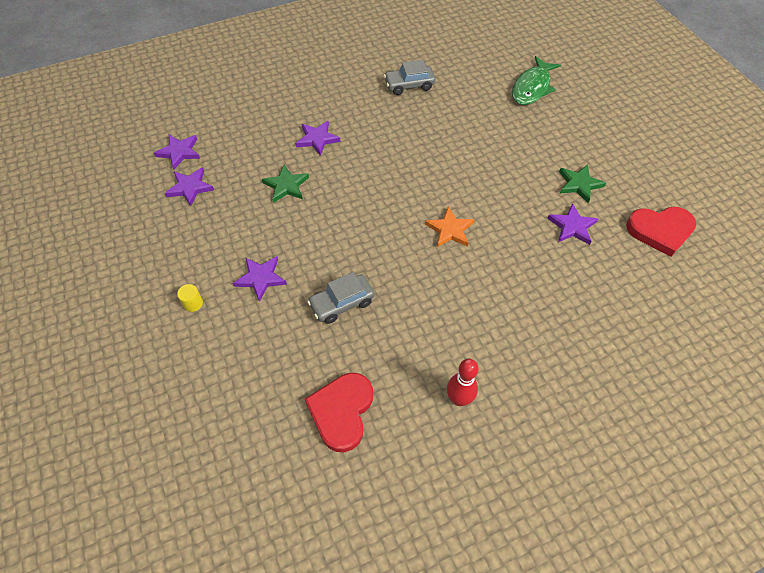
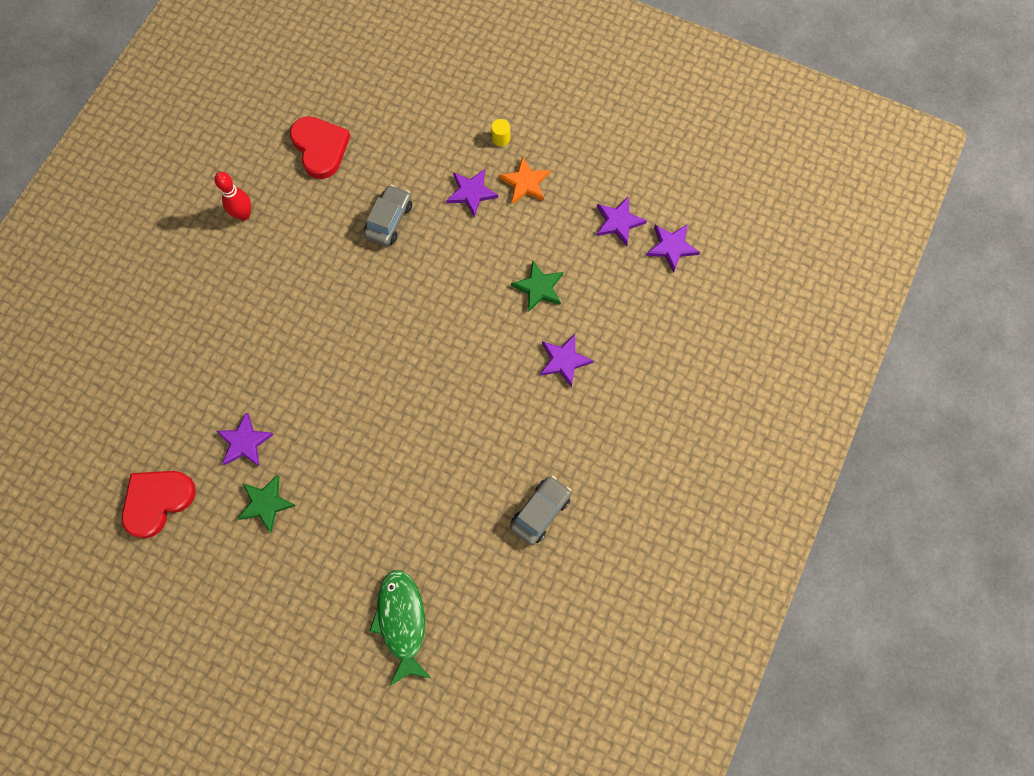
camera: 140 degrees right, 15 degrees up
(450, 230) = (354, 353): orange star -> orange star (525, 183)

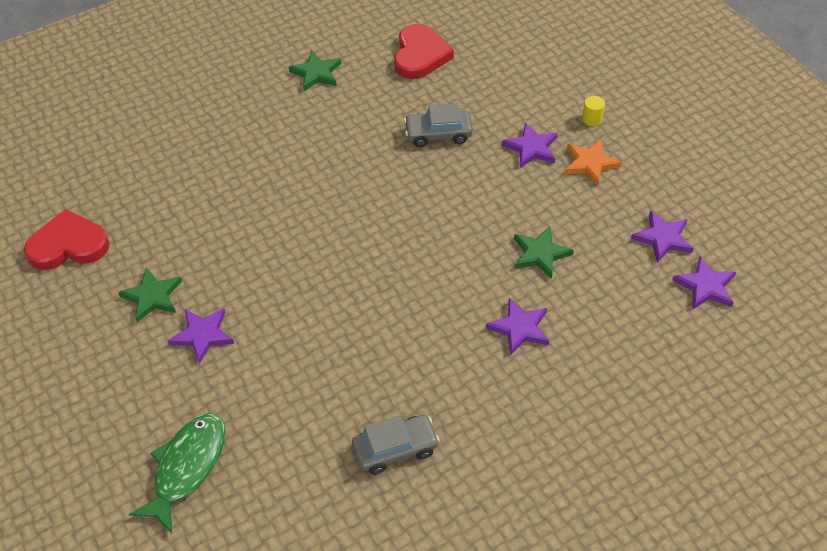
camera: 35 degrees right, 20 degrees down
(243, 214) = (316, 73): red bowling pin -> green star
(244, 442) = (175, 239): purple star -> purple star (202, 335)
(389, 220) = (438, 134): grey car -> grey car turned 150 degrees counterclockwise

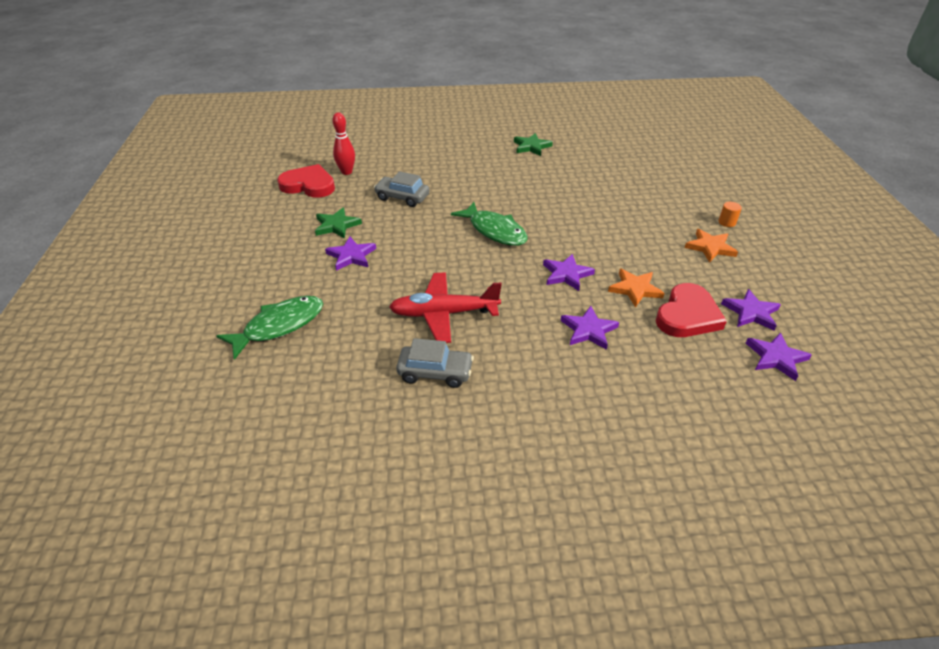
camera: 25 degrees right, 10 degrees down
(104, 204) = (346, 172): none -> red bowling pin
(348, 230) = (494, 231): none -> green fish
(360, 371) = (443, 314): none -> red plane
(420, 55) = (611, 155): red heart -> red heart (687, 315)
(438, 134) = (597, 198): grey car -> grey car (402, 197)
(531, 148) = (666, 225): purple star -> purple star (566, 274)
(540, 254) = (635, 289): green star -> orange star
(592, 119) = (727, 222): yellow cylinder -> orange cylinder

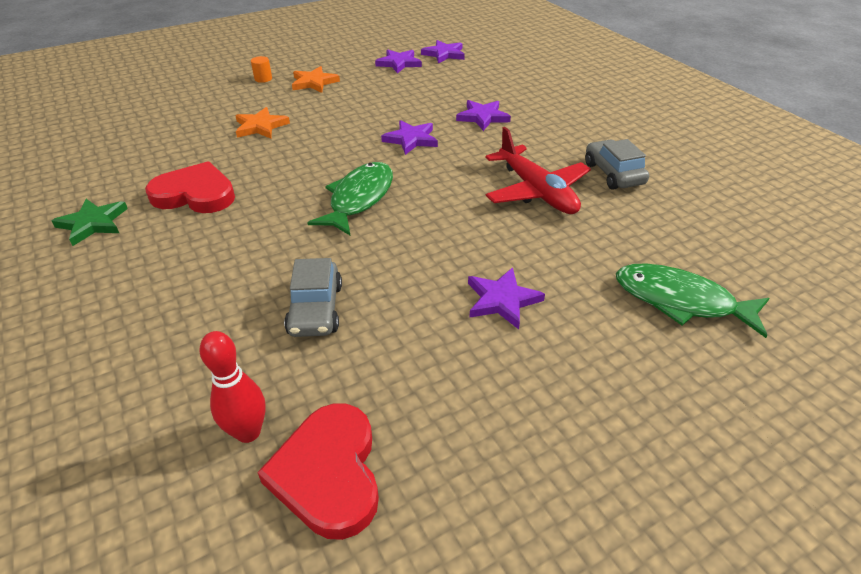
camera: 115 degrees left, 0 degrees up
(336, 225) = (442, 352): green star -> none
(635, 289) = (407, 106): orange star -> orange star (260, 126)
(687, 315) = (424, 83): red heart -> red heart (195, 194)

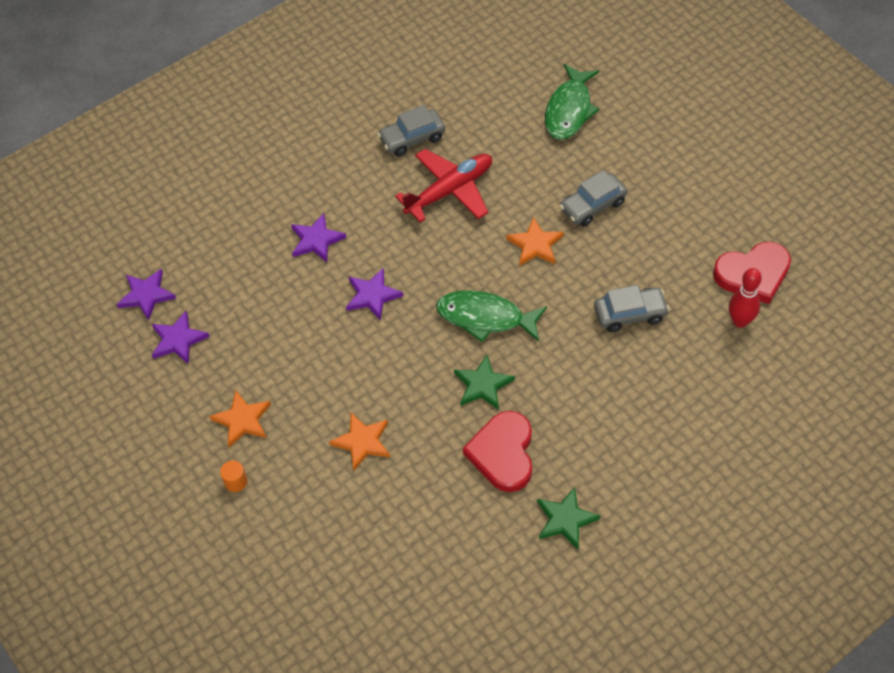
camera: 95 degrees left, 15 degrees up
(279, 190) = (483, 385): none -> green star
(447, 243) = (535, 245): none -> orange star
(502, 300) = (592, 206): purple star -> grey car

